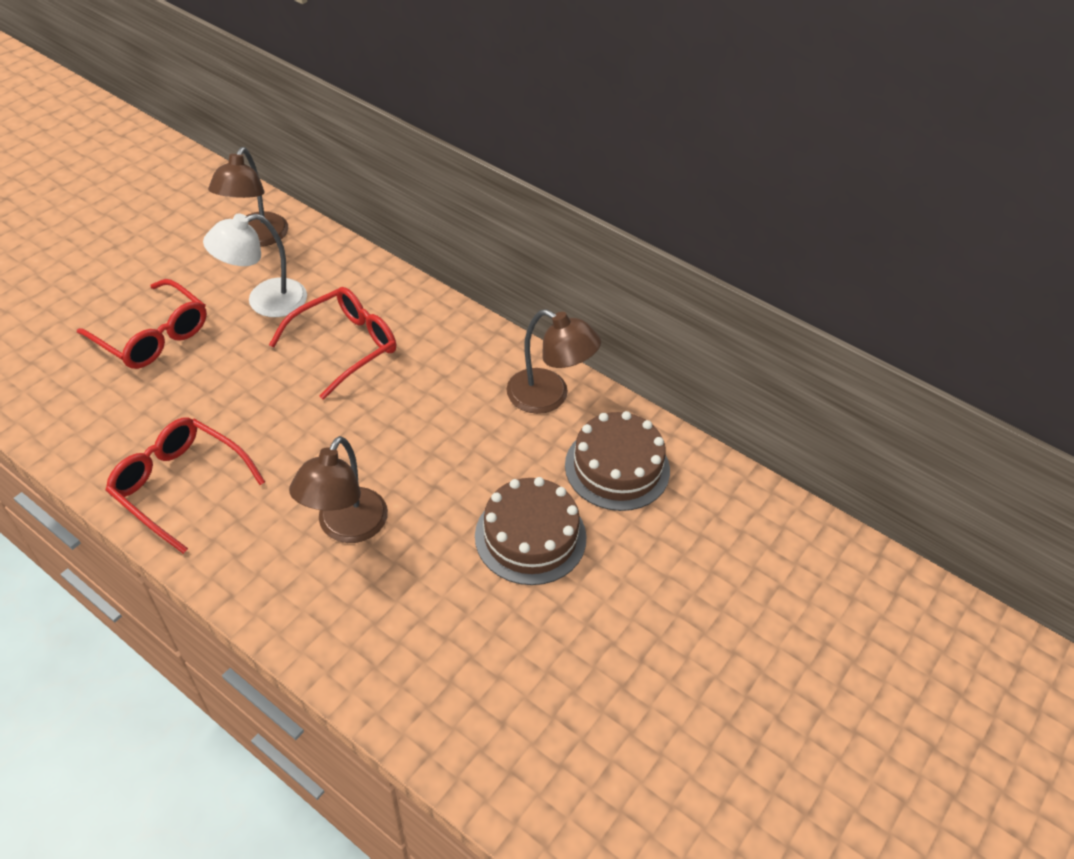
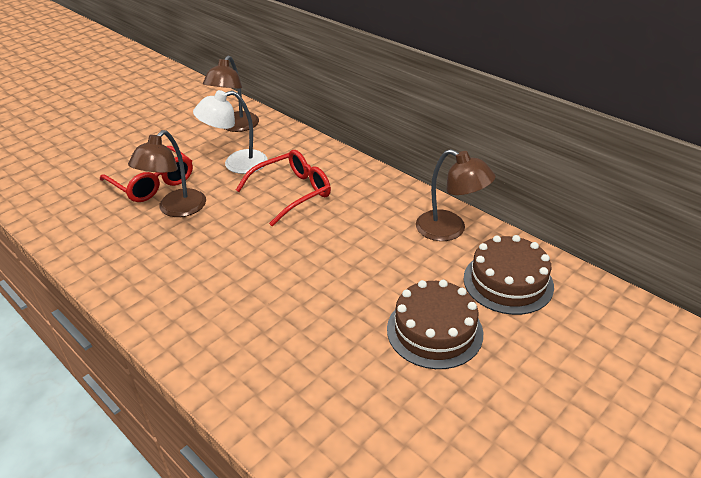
camera: 10 degrees right, 10 degrees down
(179, 485) = (154, 280): red glasses -> none
(346, 527) = (280, 316): brown lamp -> brown lamp (176, 209)

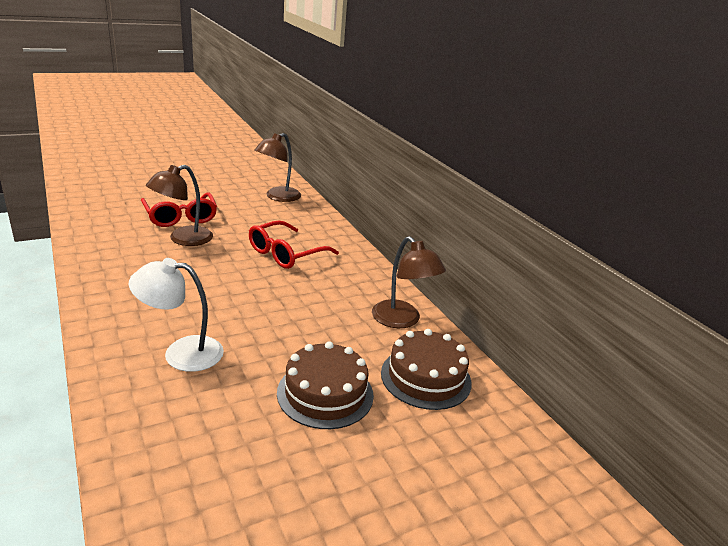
camera: 15 degrees right, 10 degrees down
(236, 164) = (257, 222): white lamp -> white lamp (181, 352)
(292, 192) = (285, 254): red glasses -> red glasses turned 150 degrees clockwise

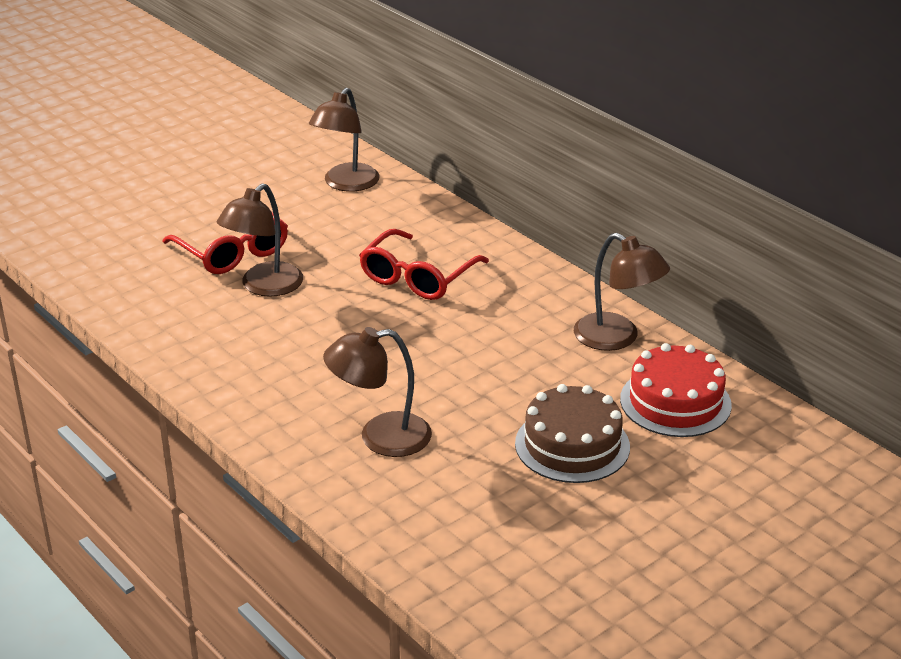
camera: 10 degrees left, 5 degrees up
(181, 352) = (380, 437): white lamp -> brown lamp
(425, 377) = (675, 402): brown cake -> red cake

